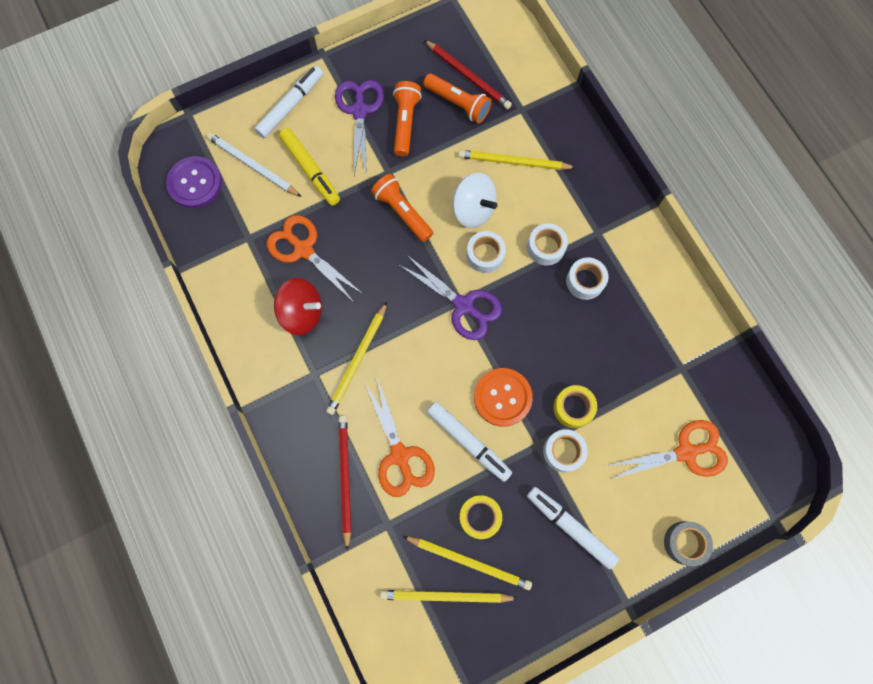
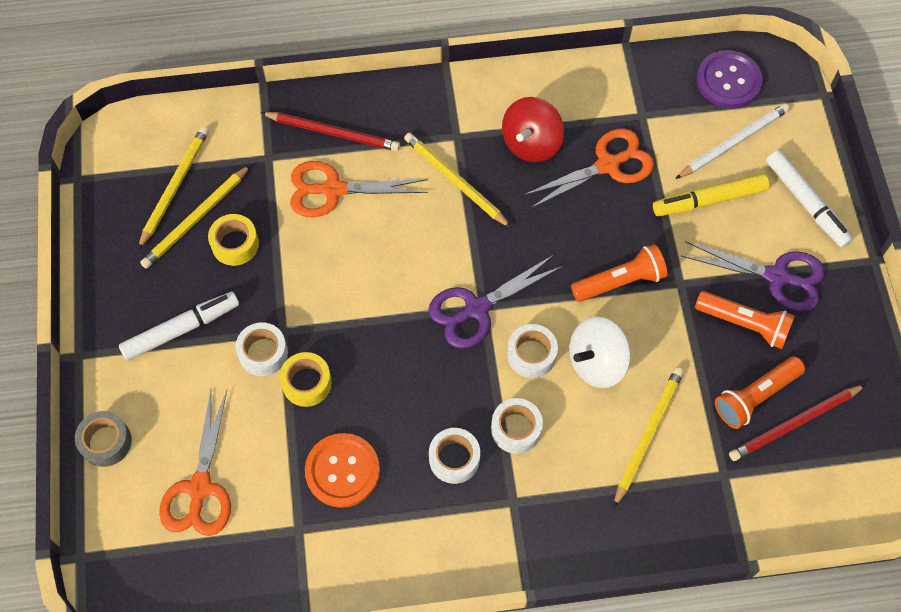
camera: 110 degrees right, 10 degrees down
(468, 442) = (317, 260): white marker -> none
(502, 397) = (351, 312): orange button -> orange button (342, 471)

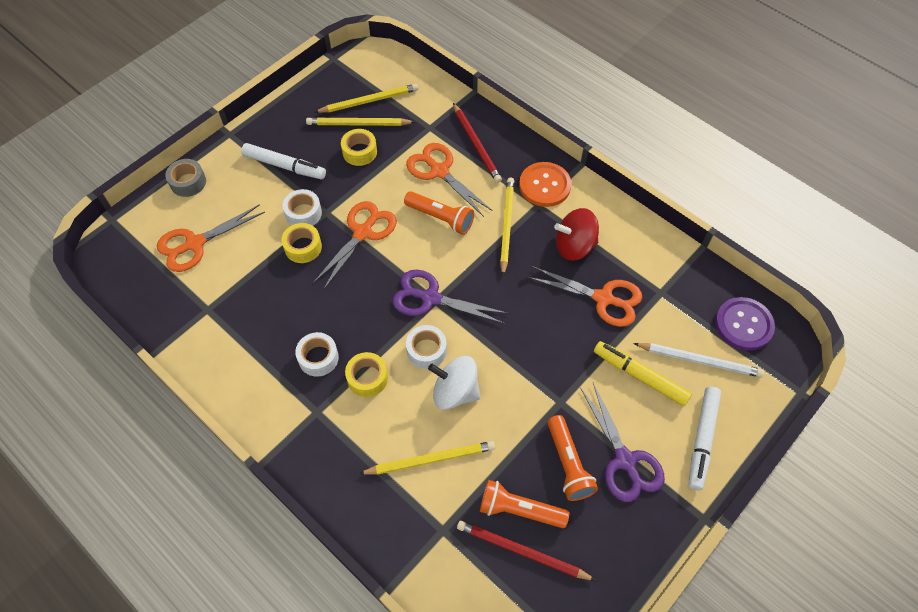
camera: 50 degrees right, 5 degrees down
(342, 314) = (363, 233): none -> orange scissors
(342, 471) = (262, 305): orange button -> orange button (545, 185)
(516, 429) = (367, 378): white tape -> yellow tape
(620, 281) = (526, 365): orange flashlight -> orange flashlight (441, 218)

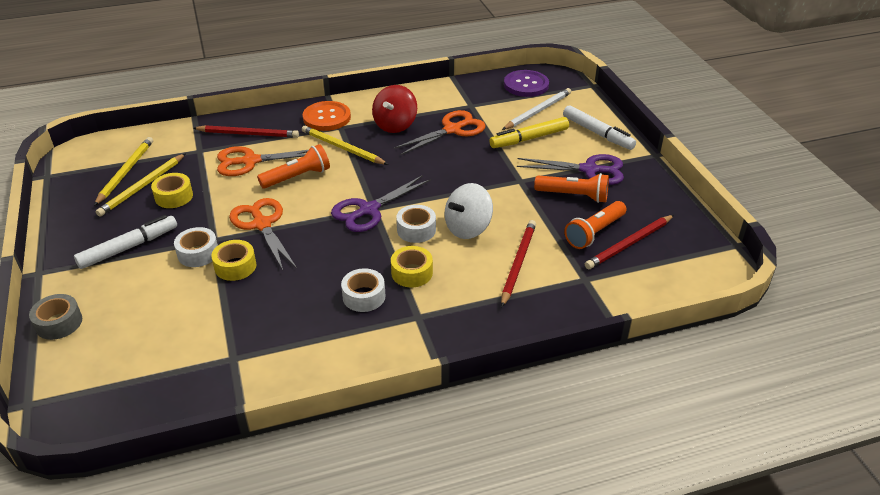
camera: 60 degrees left, 20 degrees down
(195, 244) = (143, 342): orange scissors -> none
(430, 459) = (518, 263): yellow pencil -> red pencil

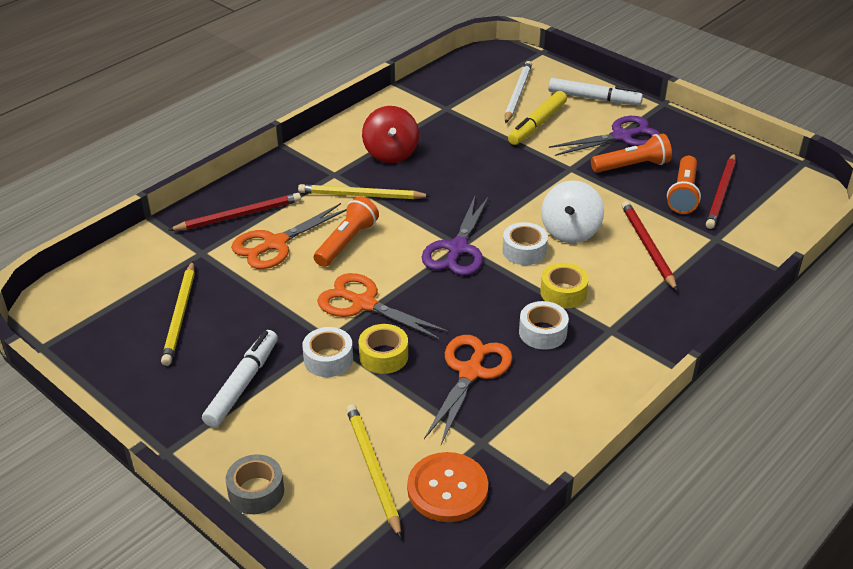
camera: 30 degrees left, 0 degrees up
(125, 172) = (139, 307): yellow pencil -> yellow pencil (372, 469)
(174, 196) = (231, 312): yellow tape -> none
(327, 117) = (308, 169): orange button -> orange button (447, 489)
(452, 130) = (454, 139): orange scissors -> orange scissors (470, 372)
(526, 85) = (479, 70): purple button -> none

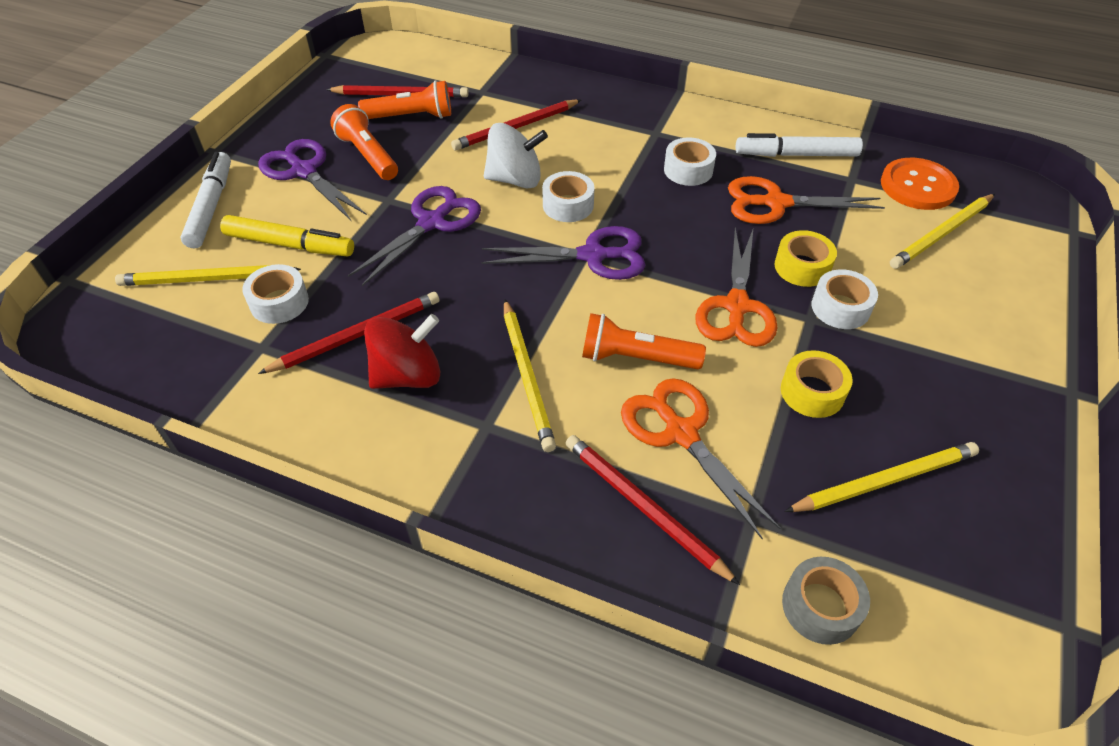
camera: 110 degrees left, 10 degrees up
(243, 384) = (933, 366): white marker -> white marker (796, 155)
(256, 491) = (1040, 301): grey tape -> grey tape (820, 606)
(275, 243) = (681, 433): orange scissors -> orange scissors turned 150 degrees counterclockwise
(436, 140) = (357, 335): none -> red pencil
(481, 116) = (279, 302): none -> white tape
(517, 94) = (207, 279): white pencil -> yellow pencil
(533, 183) = (431, 223): none -> purple scissors
(563, 293) = (621, 167): yellow tape -> yellow tape (812, 392)

